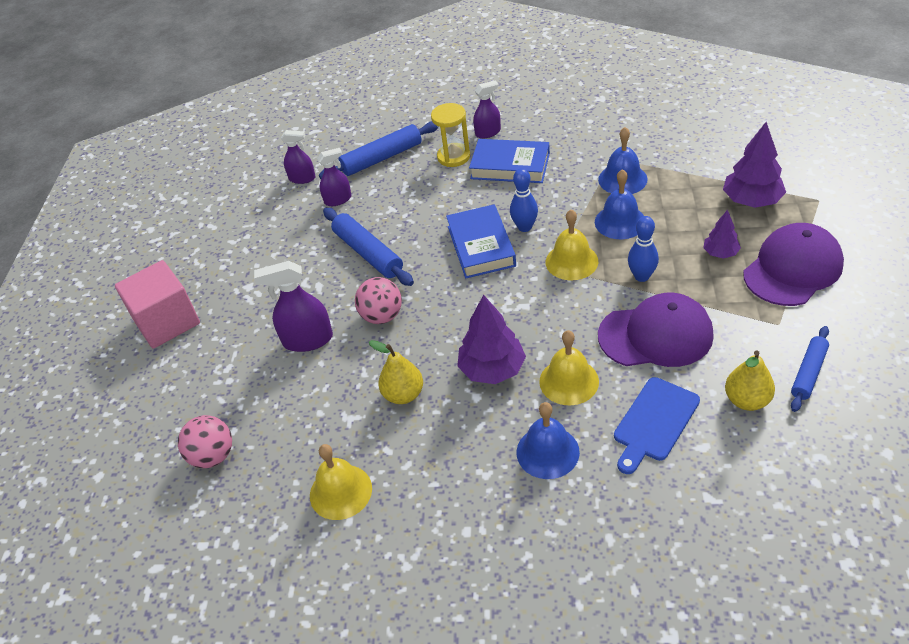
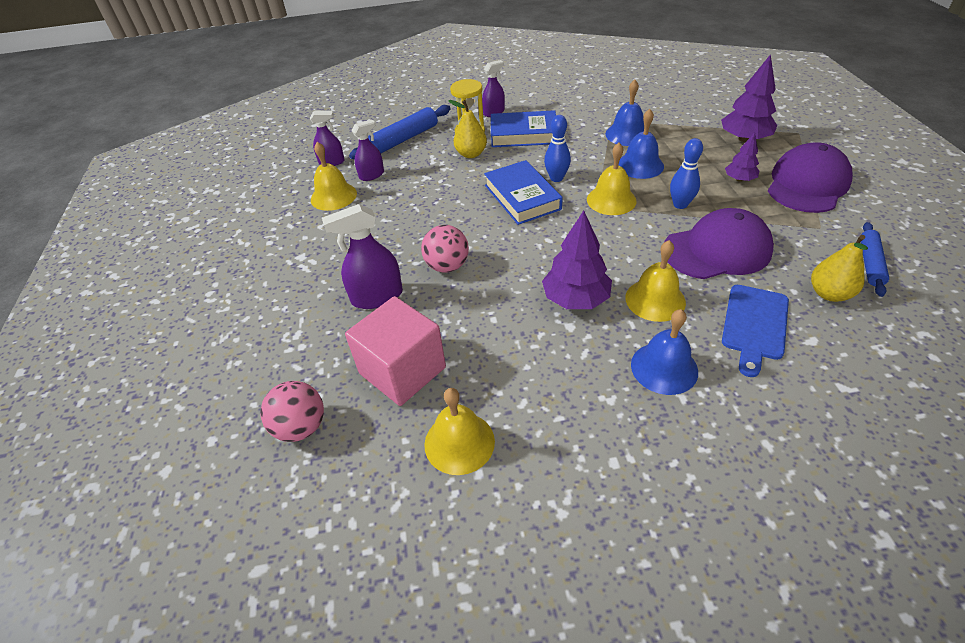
camera: 15 degrees left, 0 degrees up
(167, 322) = (219, 299): pink cube -> pink cube (402, 370)
(294, 221) = (333, 196): none -> yellow bell
(368, 253) = (415, 214): blue rolling pin -> none
(403, 394) = (494, 334): yellow pear -> yellow pear (471, 154)

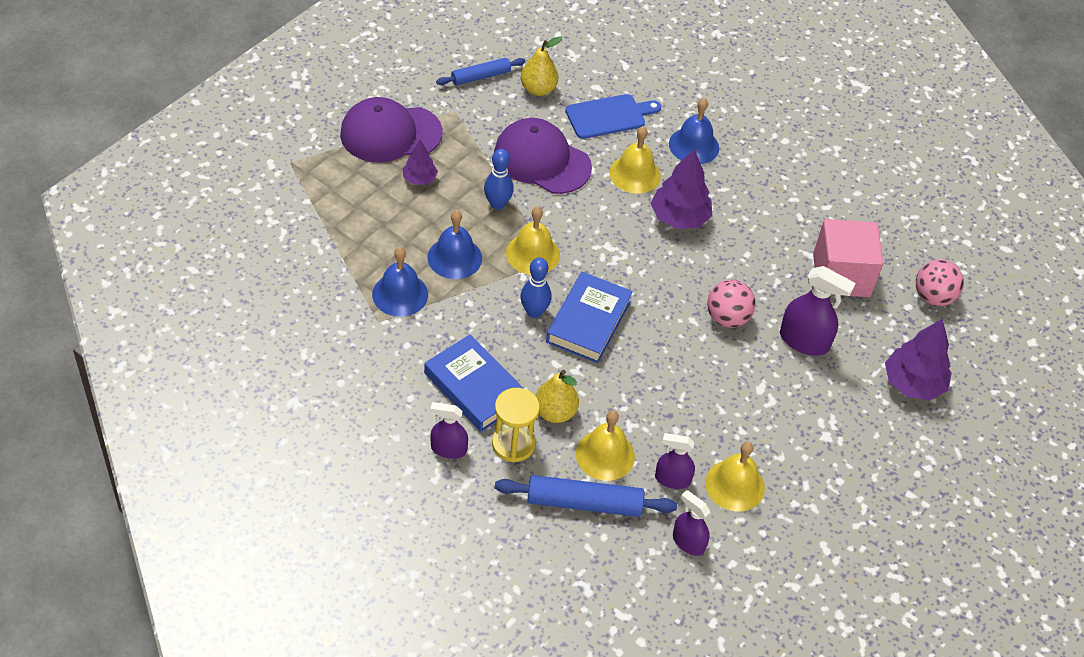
camera: 140 degrees left, 5 degrees up
(459, 442) = (851, 212): yellow bell -> yellow bell (605, 455)
(744, 139) = (336, 198): purple tree -> purple tree (913, 384)

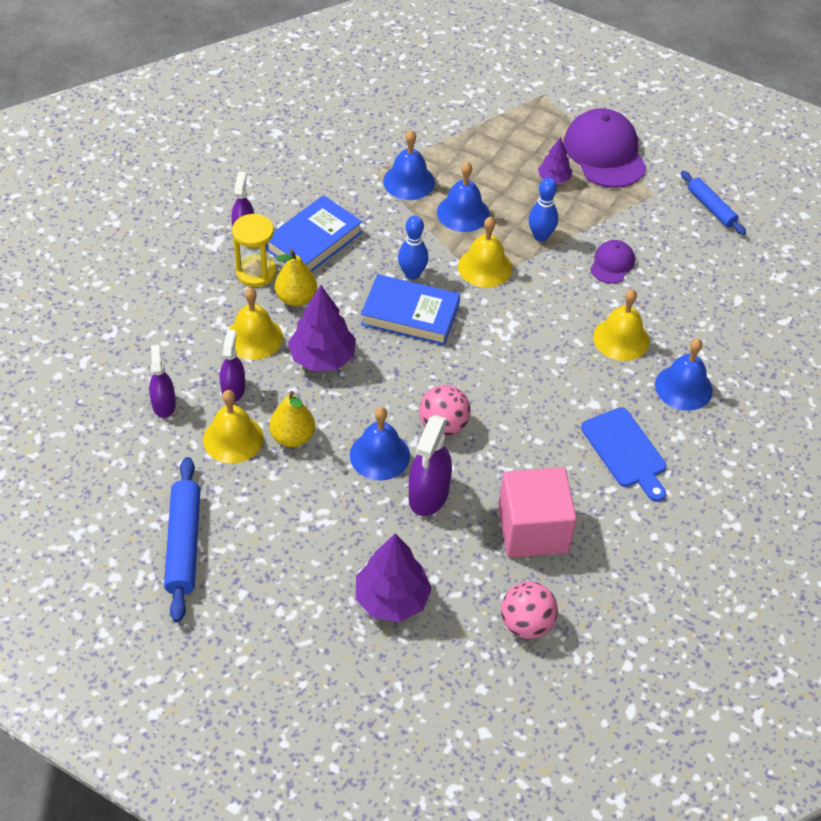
camera: 85 degrees right, 0 degrees up
(538, 89) = (713, 252): yellow pear -> yellow pear (292, 437)
(541, 160) = (612, 263): purple cap -> purple cap, size x0.51
(584, 503) = (198, 326): blue rolling pin -> blue rolling pin (184, 544)
(609, 116) = (698, 312): blue cutting board -> blue cutting board (625, 451)
(679, 217) = (571, 379): purple tree -> purple tree (322, 358)
(688, 542) = (164, 404): purple spray bottle -> purple spray bottle turned 45 degrees counterclockwise
(759, 370) = (379, 455): none -> blue bell

